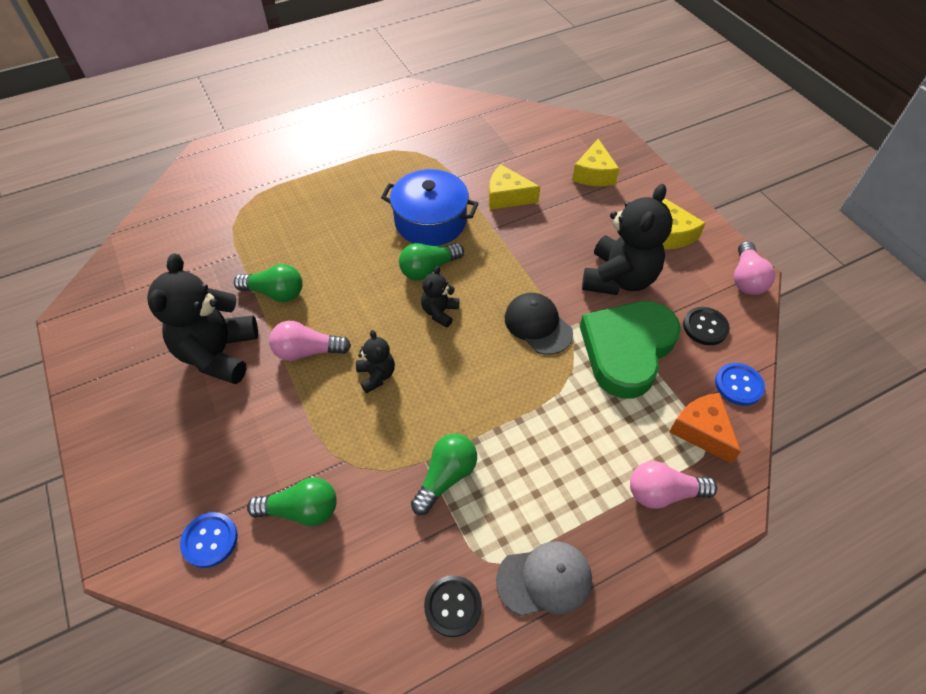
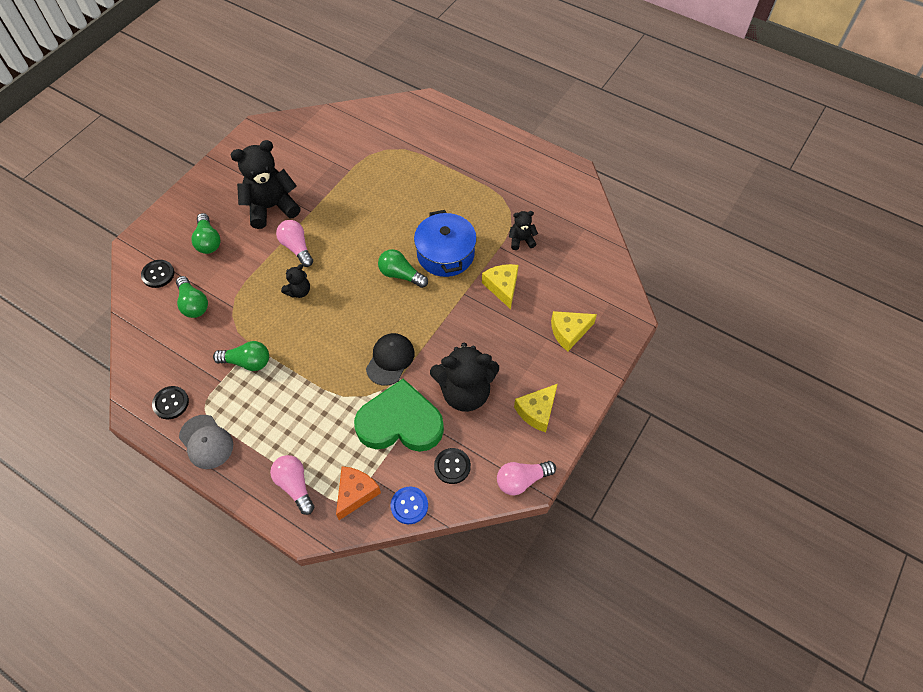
camera: 60 degrees right, 5 degrees up
(210, 540) = (158, 274): blue button -> black button
(275, 293) = (330, 207): green light bulb -> green light bulb (208, 241)
(440, 312) = (367, 299): black teddy bear -> black teddy bear (521, 240)

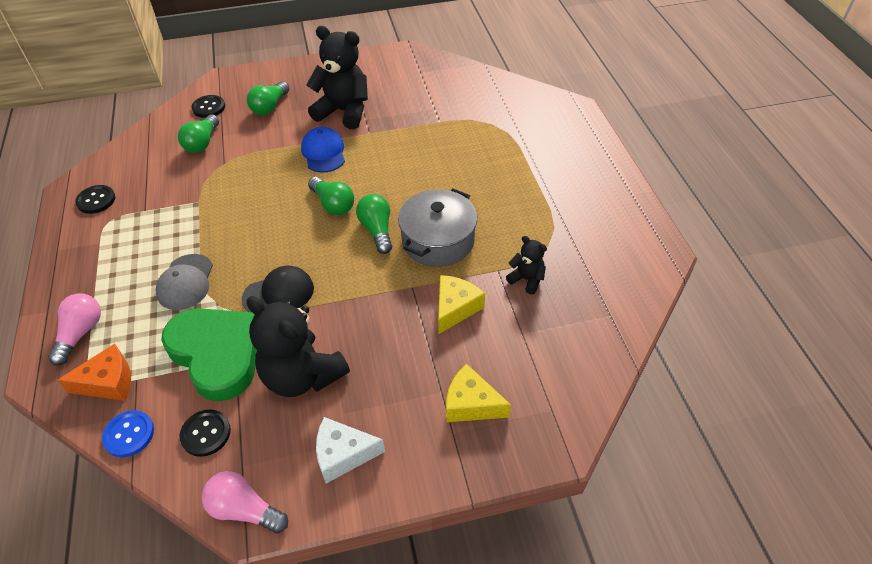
camera: 45 degrees right, 10 degrees down
(206, 442) = (77, 246): grey cap -> grey cap (185, 282)
(247, 362) = (179, 210): green light bulb -> green light bulb (333, 204)
(297, 248) = (323, 152): pink light bulb -> blue cap
(299, 291) = (282, 186): black teddy bear -> none
(445, 254) = (438, 241): blue pot -> grey pot
(537, 411) = (343, 454): yellow cheese -> white cheese

